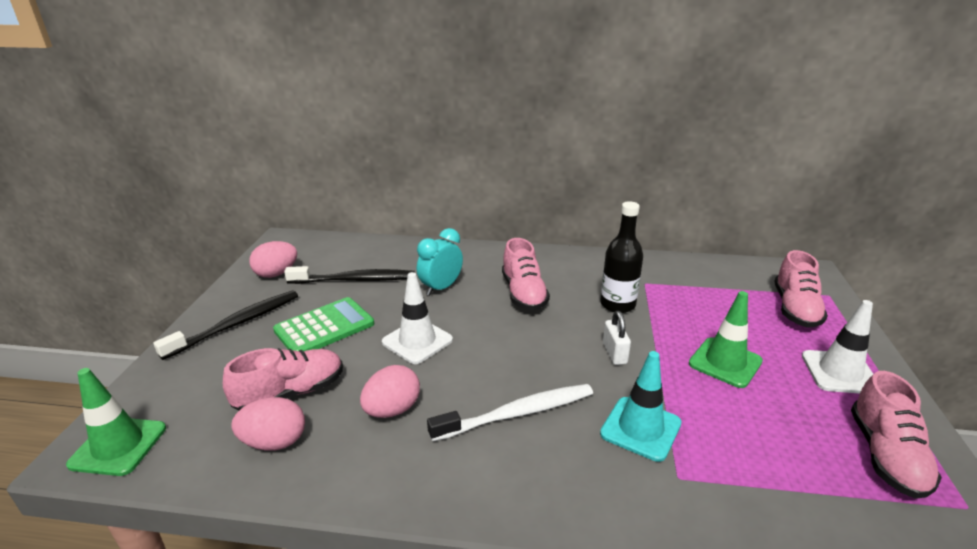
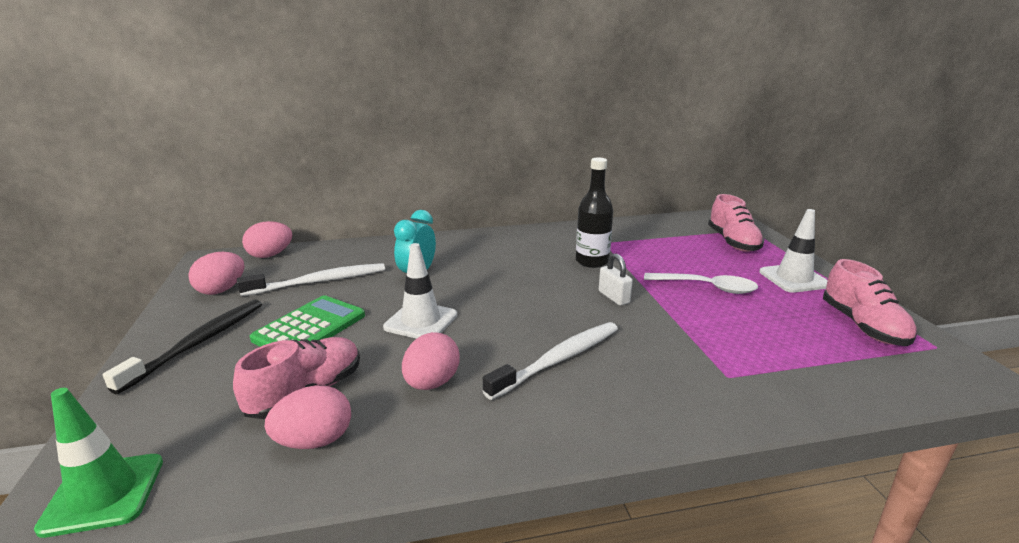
camera: 20 degrees left, 5 degrees down
(330, 243) = (270, 255): none -> pink egg
(355, 280) = (319, 282): black toothbrush -> white toothbrush
(523, 293) = (502, 266): pink shoe -> none
(640, 428) = (673, 348): turquoise traffic cone -> none
(725, 362) = (707, 287): green traffic cone -> white spoon

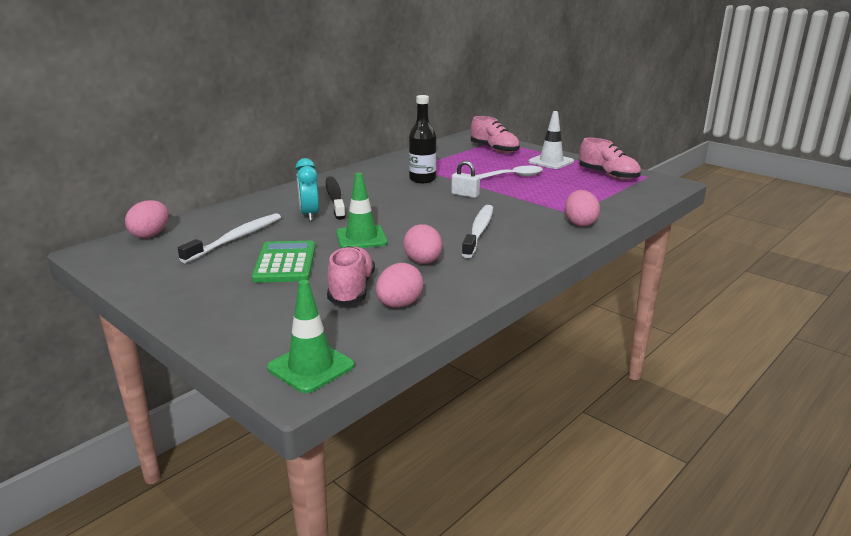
camera: 35 degrees left, 0 degrees up
(198, 343) = (211, 295): black toothbrush -> black toothbrush (335, 198)
(221, 290) = (156, 265): pink egg -> pink egg (580, 223)
(421, 321) = (361, 238): white traffic cone -> green traffic cone

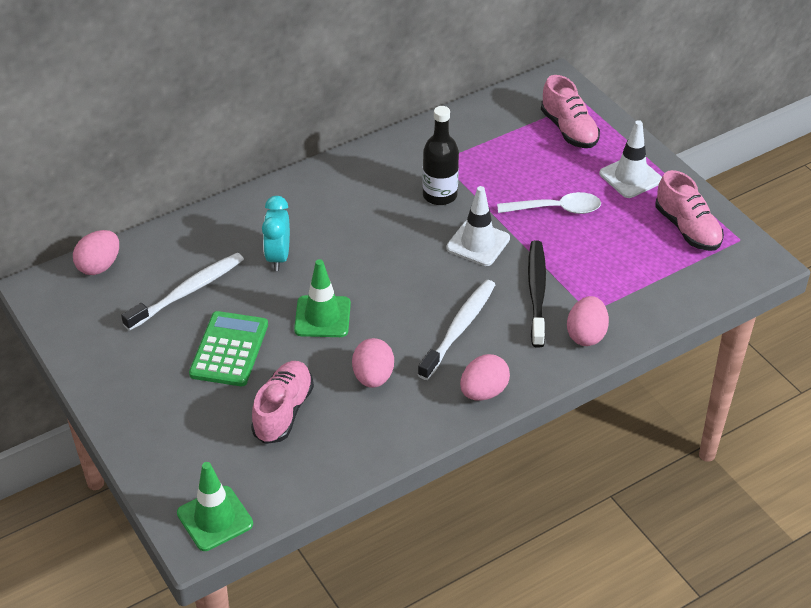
camera: 15 degrees right, 20 degrees up
(335, 198) = (317, 223): black toothbrush -> black toothbrush (537, 292)
(399, 305) = (322, 446): pink egg -> pink egg (483, 392)
(465, 195) = (478, 243): white padlock -> white traffic cone

